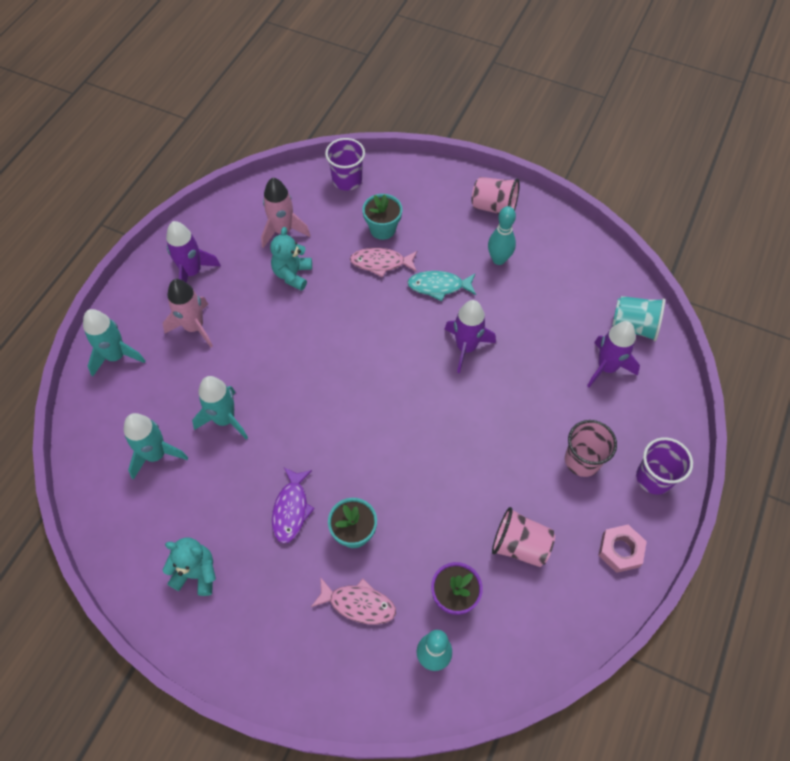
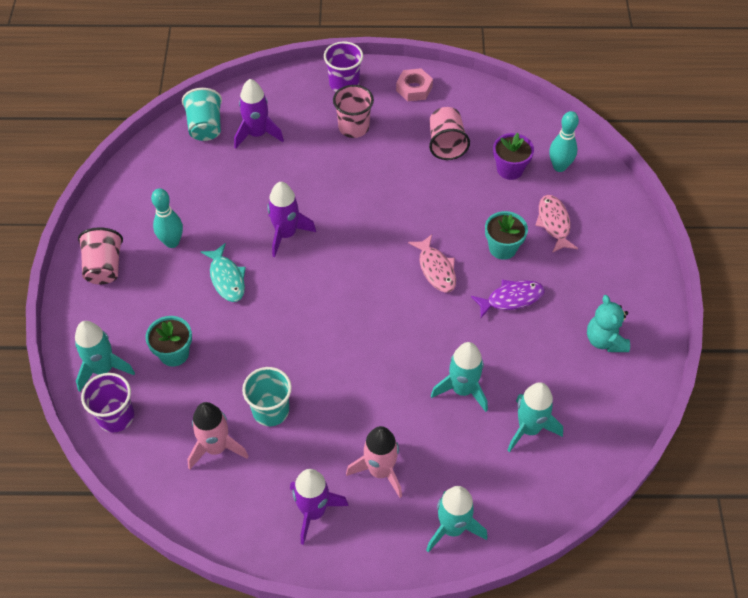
camera: 115 degrees left, 5 degrees down
(292, 274) = (270, 410): turquoise teddy bear -> turquoise cup
(381, 263) = (219, 337): pink fish -> pink fish (436, 269)
(393, 183) = (103, 369): none -> turquoise rocket

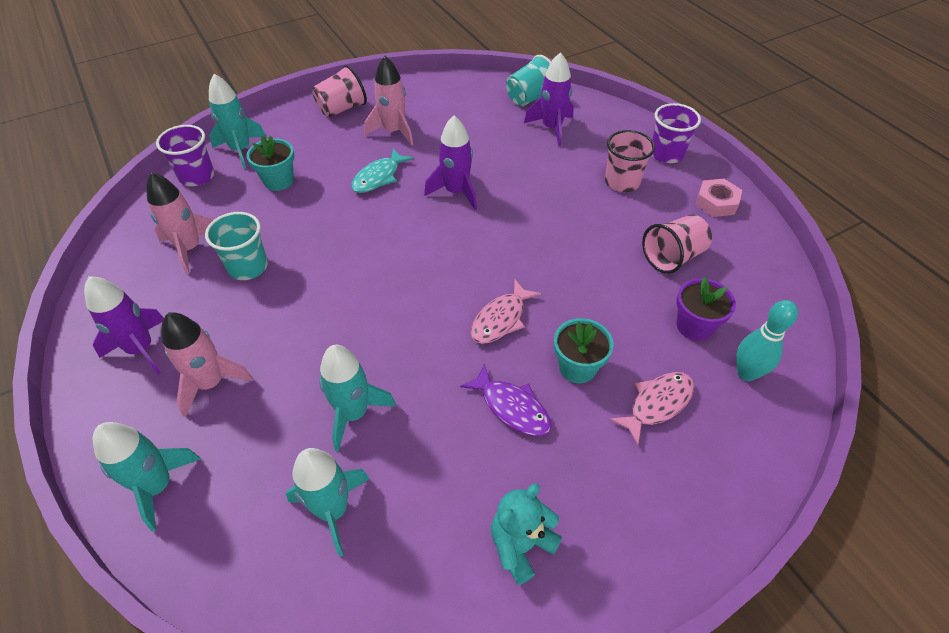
camera: 60 degrees right, 5 degrees down
(172, 242) = (394, 131): turquoise bowling pin -> pink rocket

